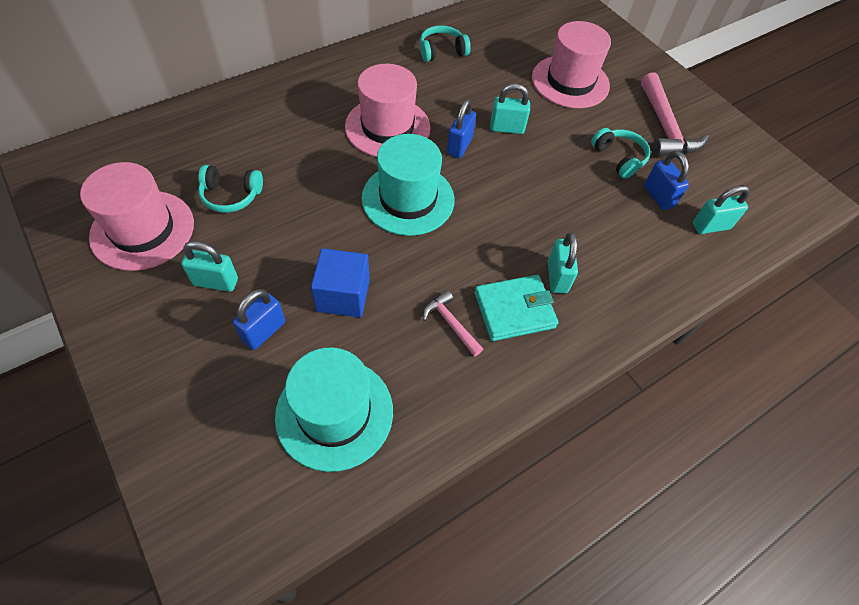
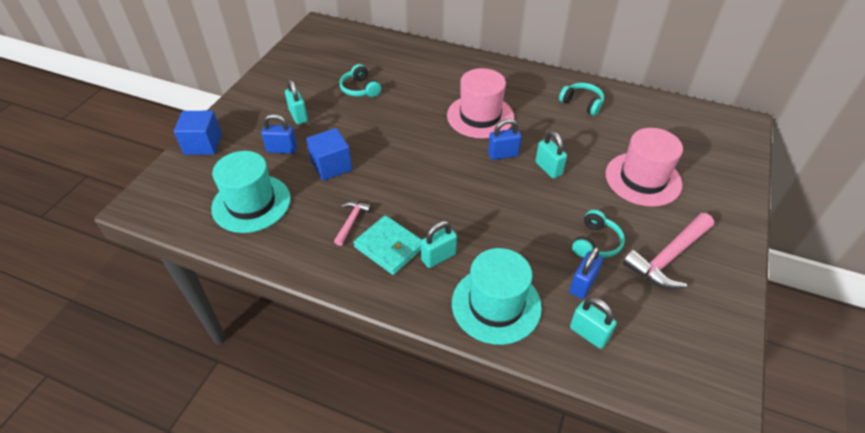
camera: 60 degrees right, 10 degrees down
(142, 230) = (308, 75): pink hat -> none
(158, 421) = (203, 144): none -> blue cube
(408, 199) = (430, 154): turquoise hat -> turquoise hat (496, 305)

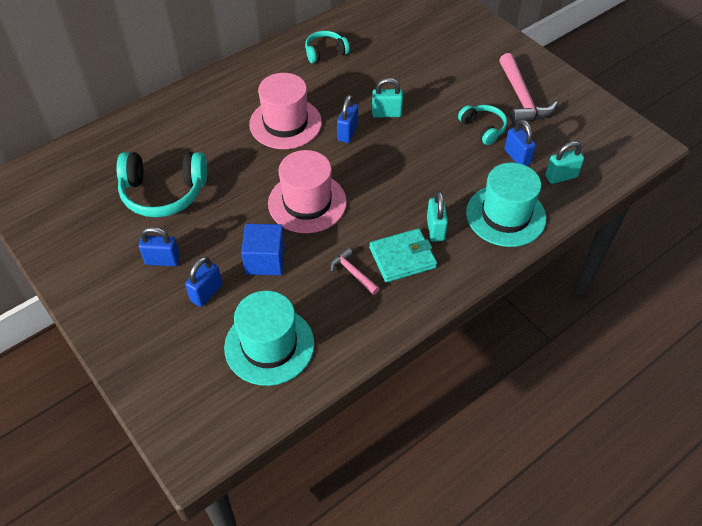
camera: 60 degrees left, 5 degrees up
(203, 144) = (136, 364): blue cube -> none
(298, 116) = (162, 260): turquoise padlock -> blue padlock
(360, 89) = (163, 192): turquoise headphones -> turquoise headphones, size x1.76
(643, 179) = (438, 67): pink hat -> pink hat (307, 202)

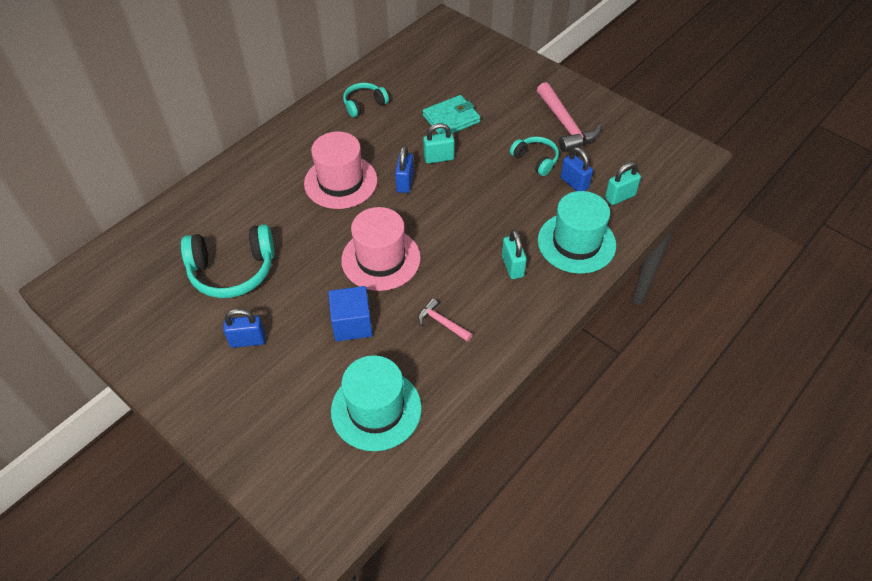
camera: 10 degrees left, 0 degrees up
(206, 293) = (300, 366): blue padlock -> none
(402, 258) = (487, 300): turquoise wallet -> turquoise wallet (451, 119)

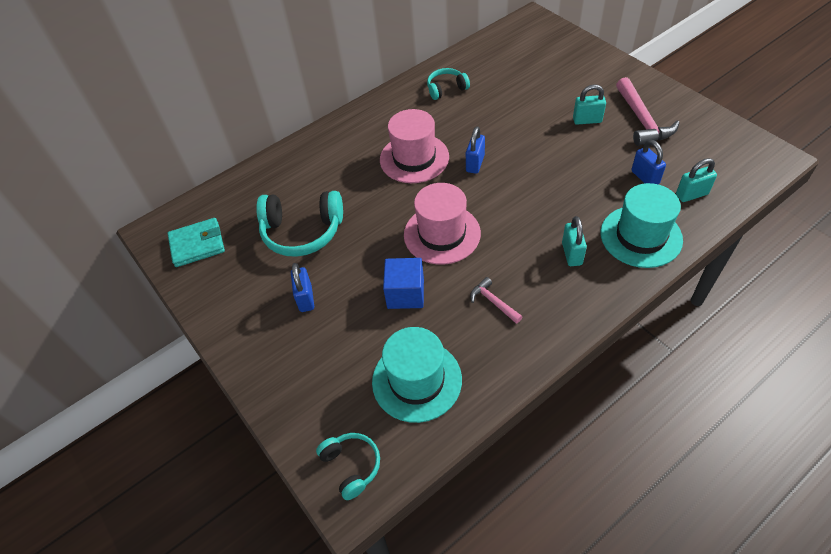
camera: 15 degrees right, 0 degrees up
(248, 340) = (305, 298): blue padlock -> blue padlock turned 75 degrees clockwise
(439, 158) = (511, 143): turquoise padlock -> turquoise padlock (587, 120)
(451, 119) = (528, 107): turquoise wallet -> turquoise wallet (197, 244)
(535, 160) = (607, 151): turquoise headphones -> turquoise headphones (351, 466)

